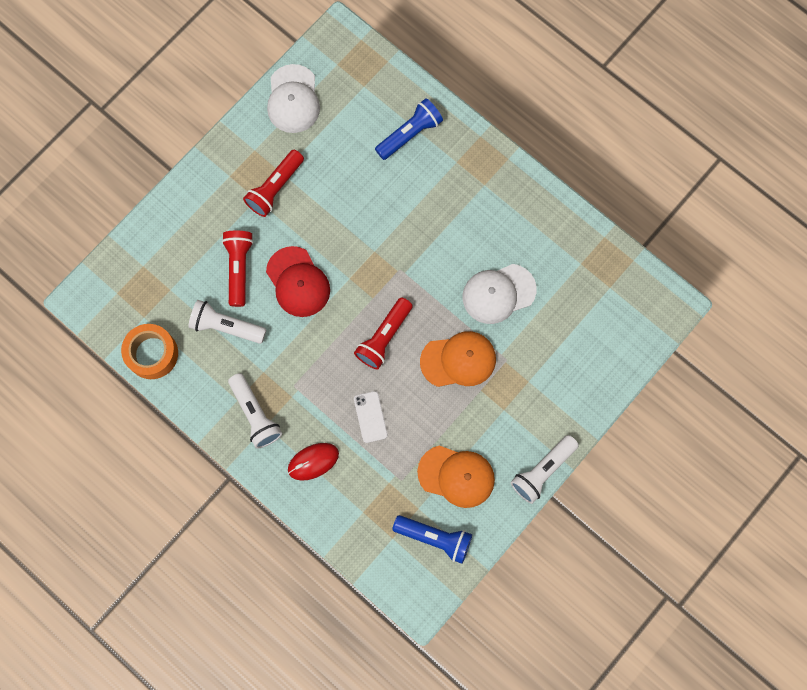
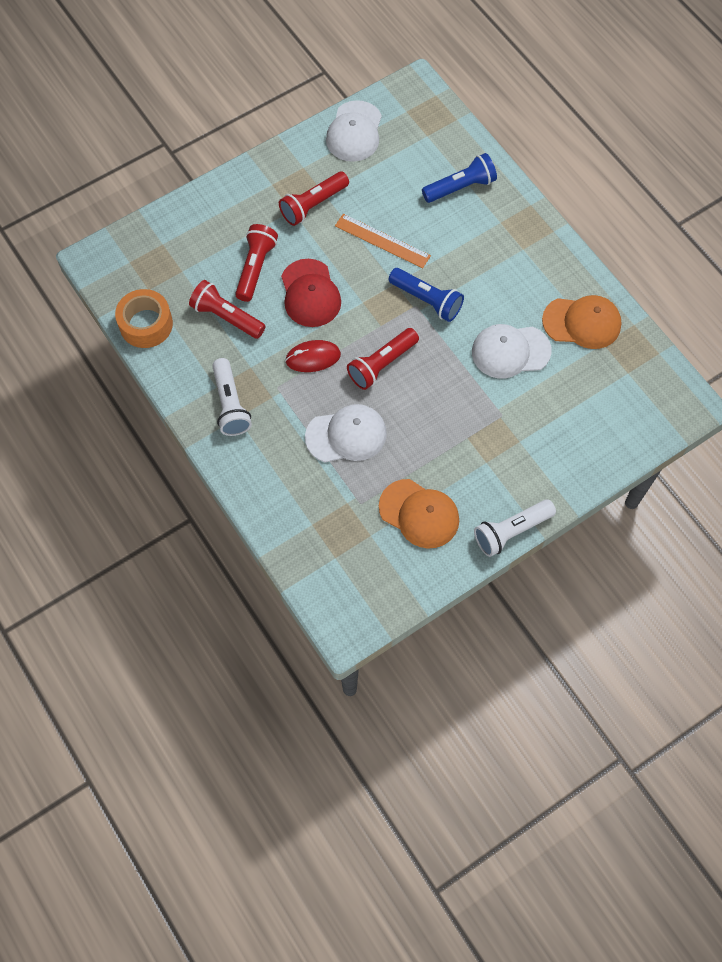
camera: 15 degrees right, 10 degrees down
(226, 326) = (226, 317): white flashlight -> red flashlight
(313, 461) = (275, 463): red mouse -> red mouse (313, 357)
(351, 209) = (382, 241): none -> orange ruler
(370, 417) = (346, 435): white phone -> white cap
(435, 537) = (380, 568): blue flashlight -> blue flashlight (427, 300)
(458, 360) = (452, 404): orange cap -> orange cap (582, 322)

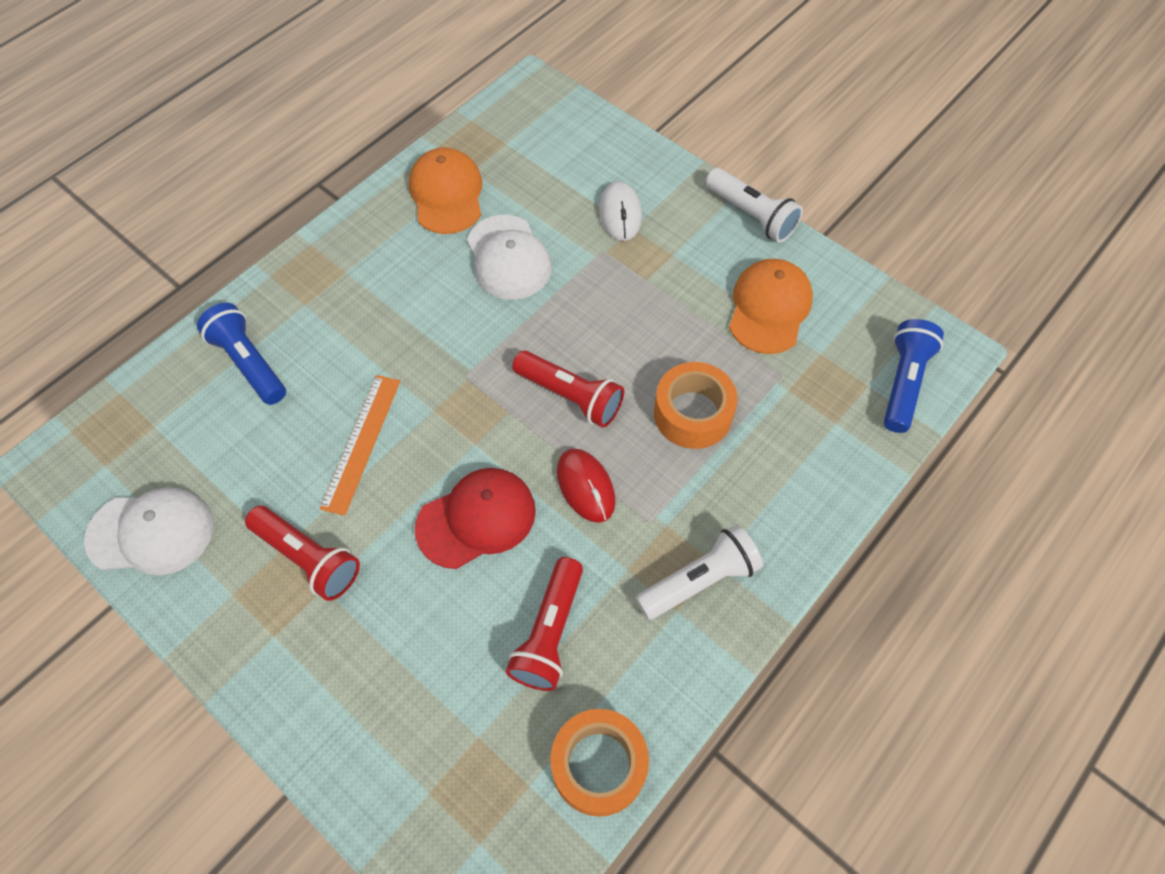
camera: 105 degrees left, 5 degrees down
(255, 268) = (446, 614): red flashlight -> none
(346, 435) = (692, 413): white cap -> orange tape
(427, 300) = (452, 364): blue flashlight -> blue flashlight (903, 382)
(535, 436) = (620, 214): none -> white mouse

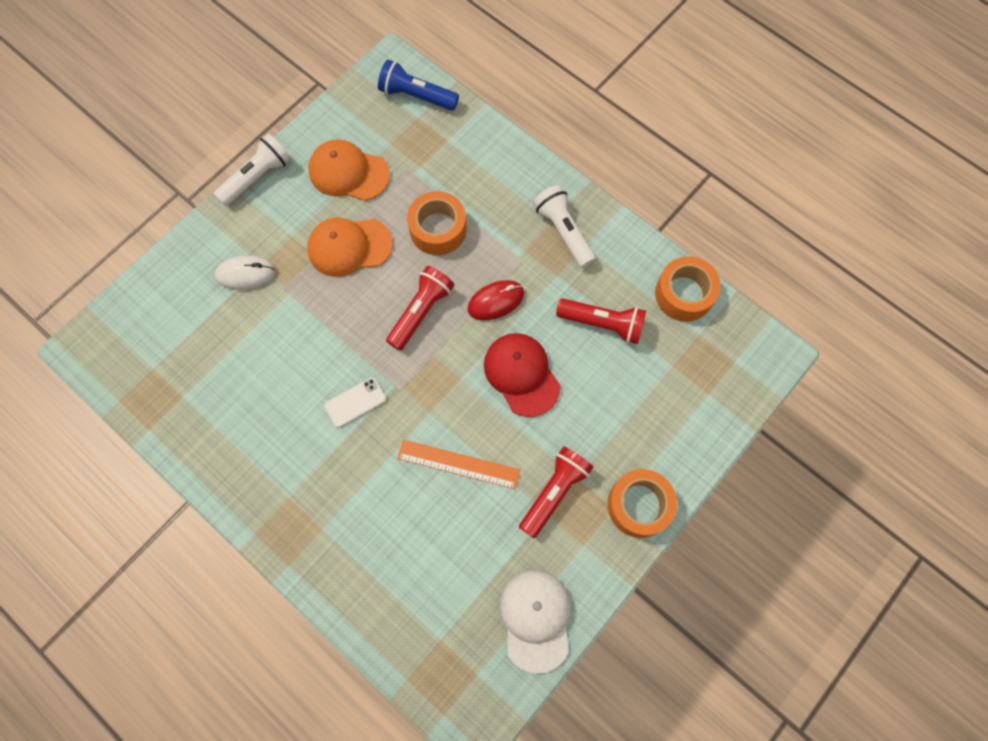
camera: 90 degrees left, 10 degrees up
(249, 363) = (380, 568): blue flashlight -> none
(273, 672) = (639, 505): none -> orange tape
(447, 194) = (208, 416): orange cap -> orange cap (349, 247)
(452, 330) = (355, 402): none -> white phone
(508, 258) = (285, 361): white cap -> none

